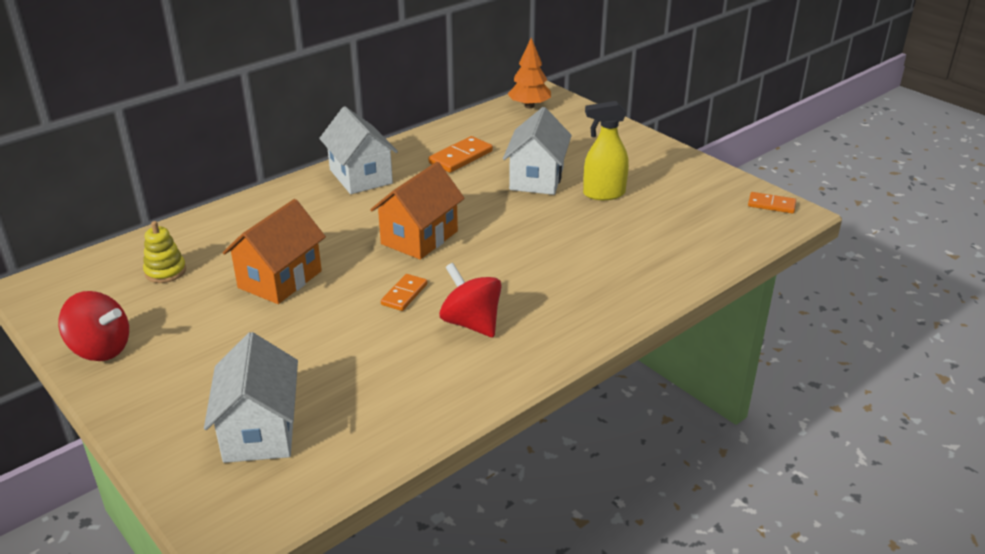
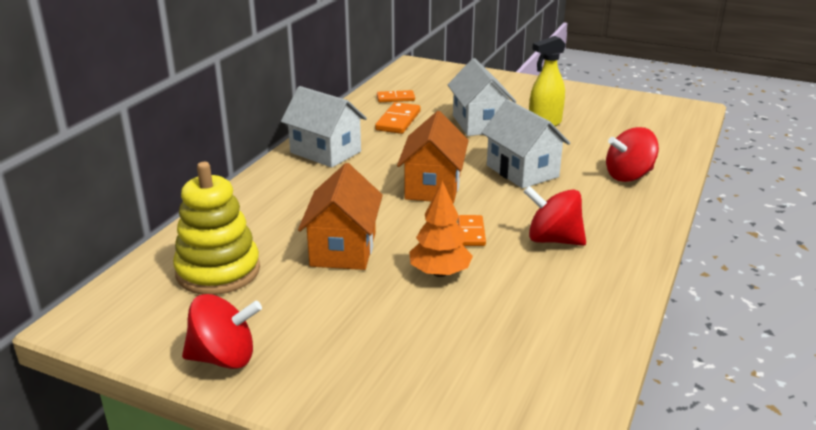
camera: 25 degrees left, 5 degrees down
(165, 271) = (218, 271): yellow stacking toy -> yellow stacking toy, size x1.88
(260, 431) = (471, 380): white house -> white house (522, 171)
(529, 106) = (412, 74): orange tree -> orange tree (439, 273)
(625, 275) = (628, 176): none -> red spinning top
(771, 205) = (672, 106): orange domino -> orange domino (395, 98)

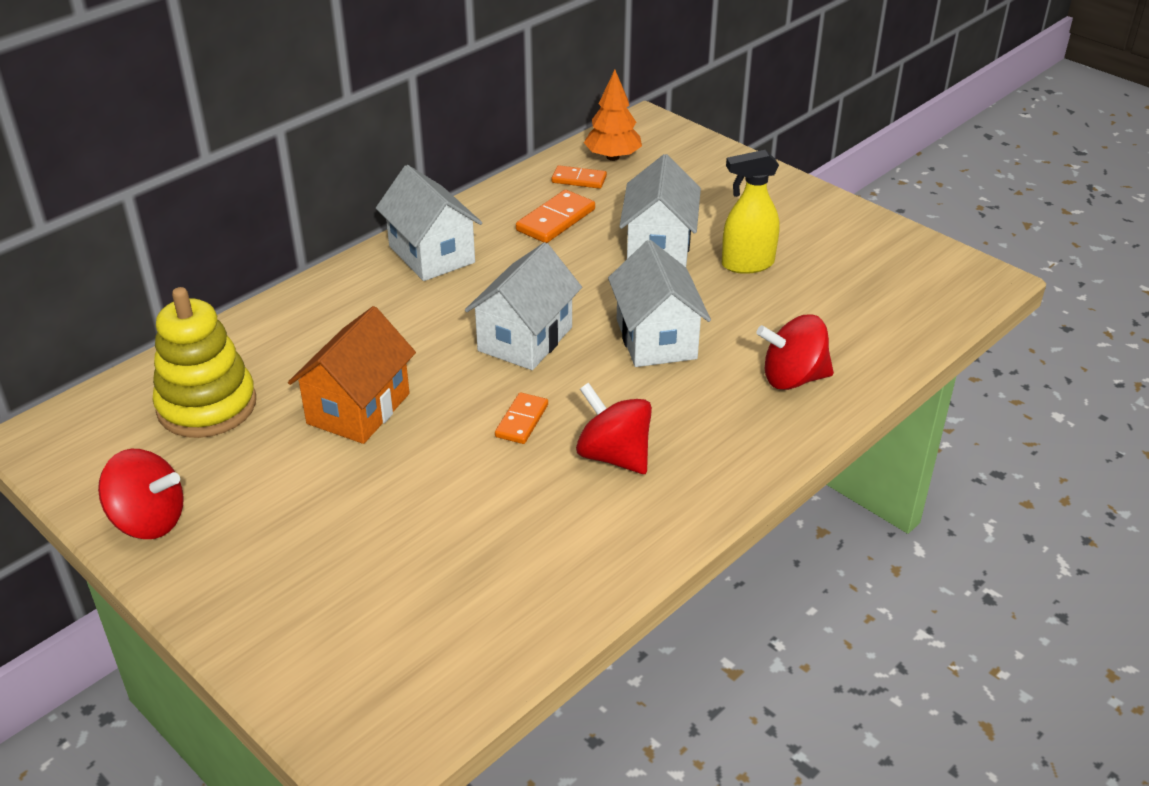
camera: 20 degrees right, 10 degrees up
(433, 187) = (525, 339): orange house -> white house
(439, 273) = (444, 469): orange tree -> orange tree (612, 157)

